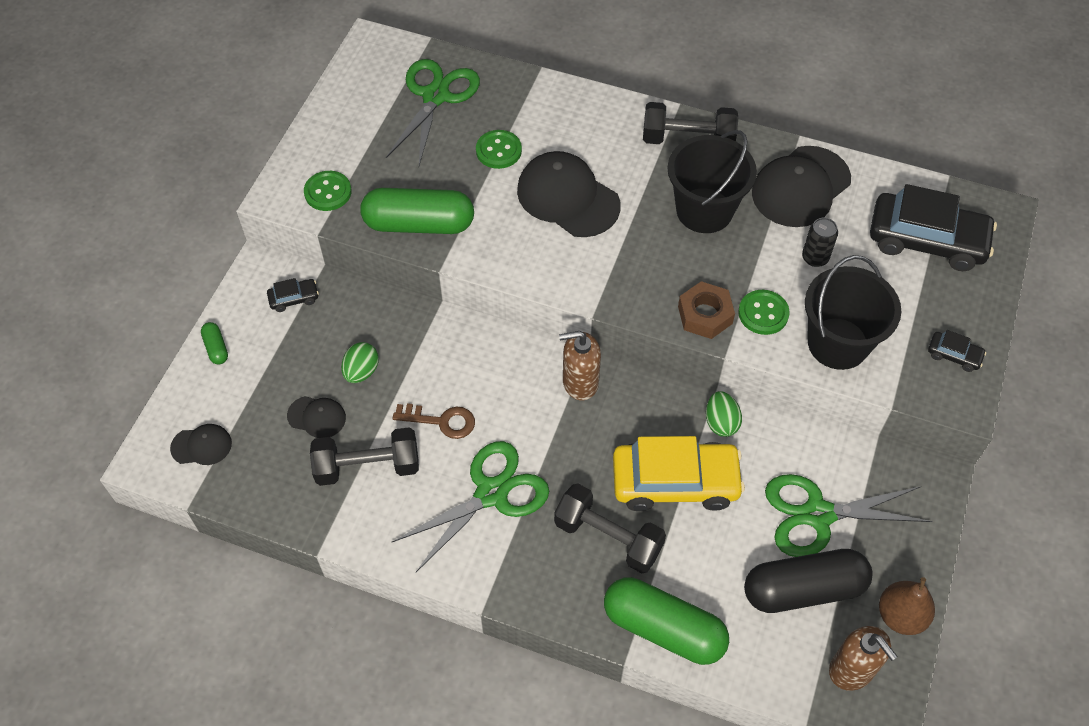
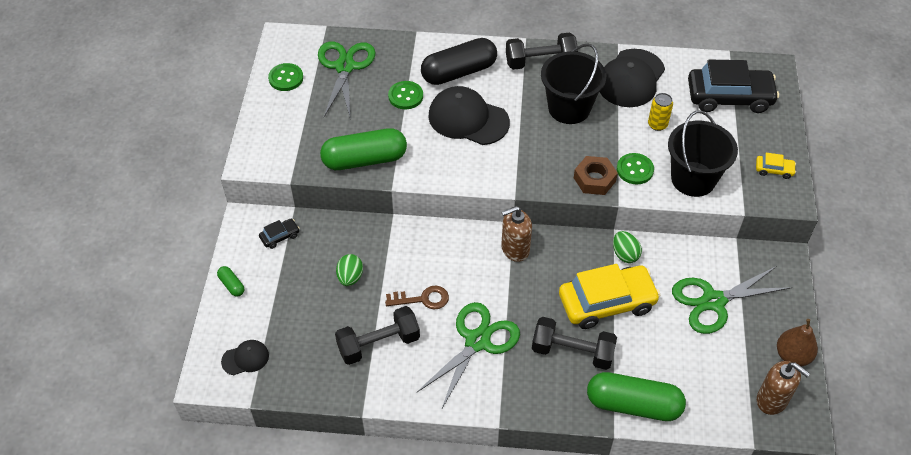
camera: 15 degrees left, 5 degrees down
(317, 417) = (327, 317): black cap -> none
(328, 192) = (287, 151): green button -> green button (286, 78)
(803, 589) = (721, 354): black capsule -> black capsule (459, 72)
(815, 258) = (657, 124): black can -> yellow can
(954, 355) = (774, 170): black car -> yellow car

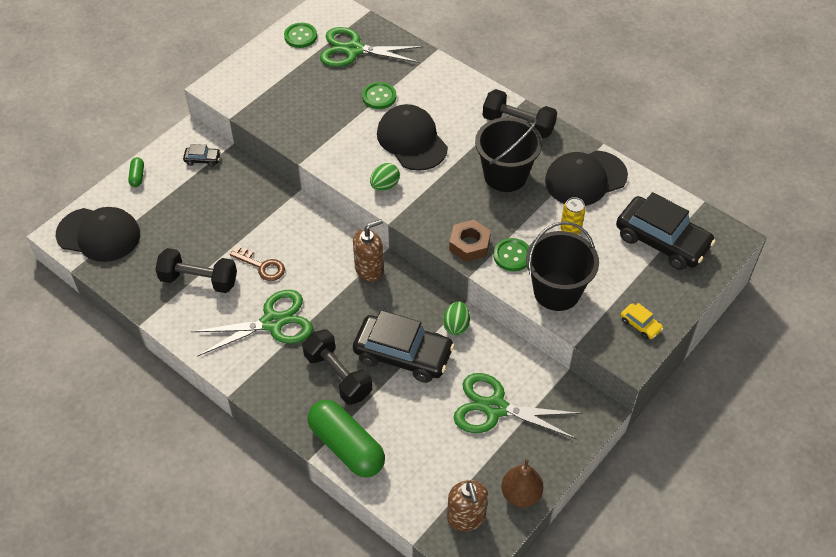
camera: 35 degrees right, 0 degrees up
(245, 358) = (99, 234): black cap -> black cap, size x1.98
(345, 67) = (353, 50): green scissors -> green scissors turned 120 degrees counterclockwise
(350, 277) = (224, 219): green egg -> green egg (385, 185)
(364, 160) = (300, 130): green capsule -> none
(459, 72) = (441, 99): black capsule -> none
(515, 249) = (369, 269): brown soap dispenser -> brown soap dispenser turned 135 degrees clockwise
(606, 302) = (403, 354): yellow car -> black car

